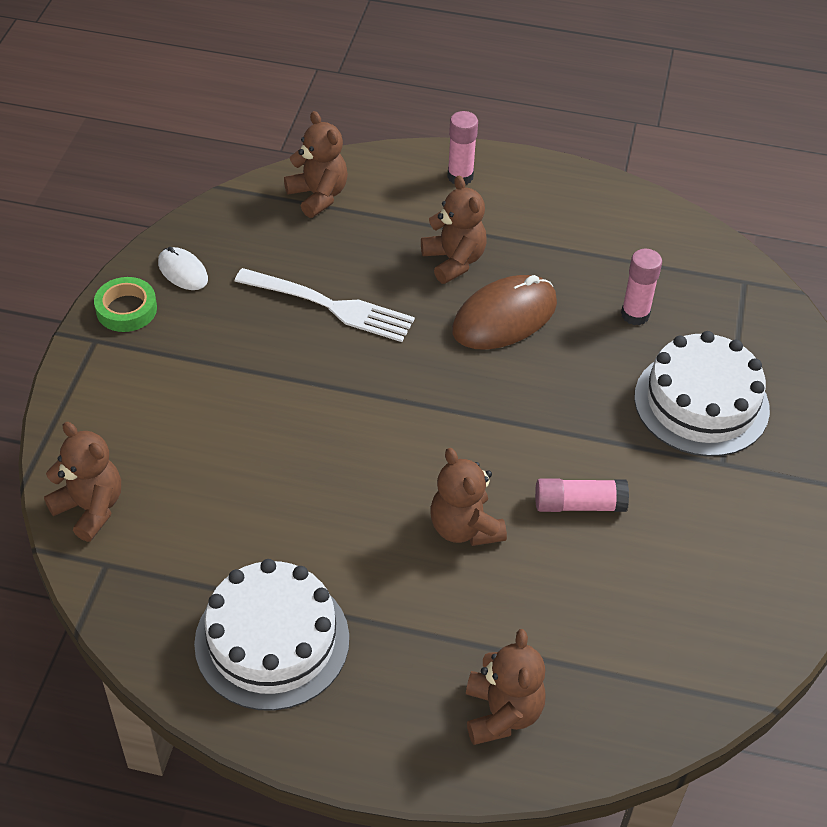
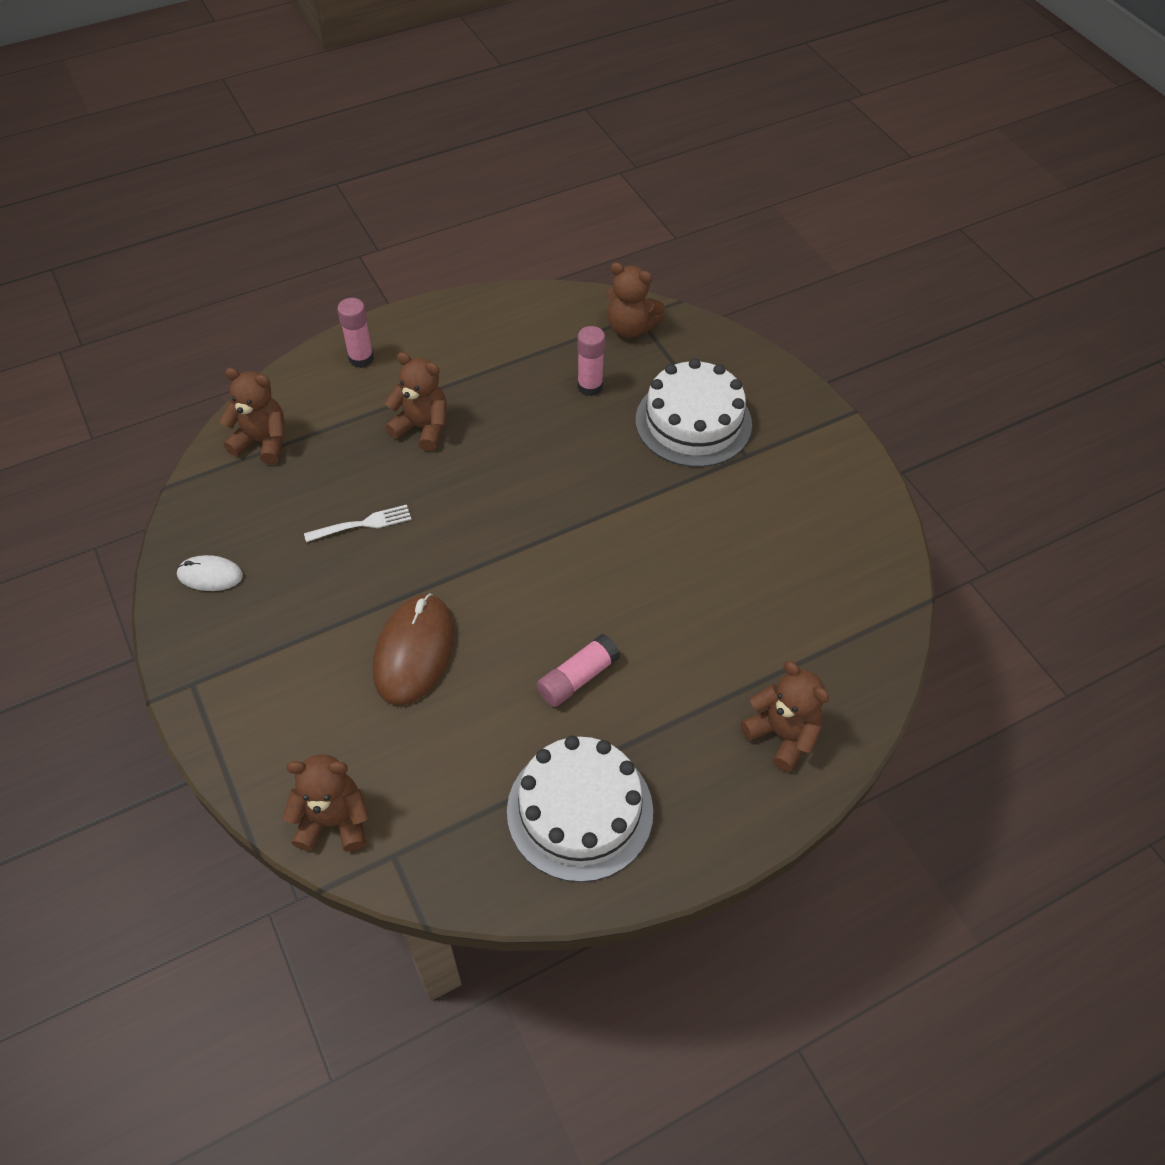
camera: 40 degrees left, 5 degrees up
(126, 309) = (193, 639): green tape -> none
(330, 306) = (362, 524): white fork -> white fork, size x0.58
(464, 528) = (629, 623): brown teddy bear -> brown teddy bear (630, 327)
(504, 317) = (502, 447): brown mouse -> brown mouse (414, 651)
(579, 505) = (687, 550): pink glue stick -> pink glue stick (577, 678)

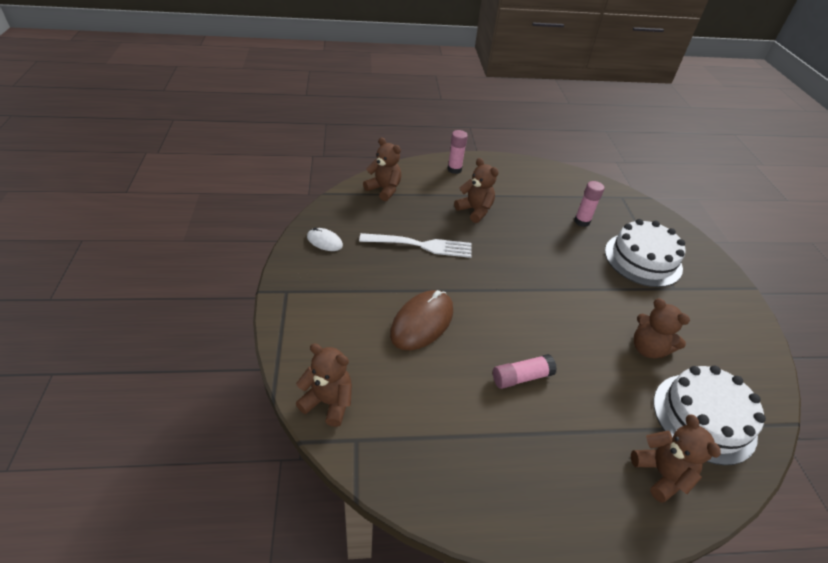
camera: 20 degrees right, 10 degrees down
(362, 524) = (421, 245): white fork -> white fork, size x1.71
(580, 811) = (494, 464): white cake -> white cake (704, 417)
(630, 327) = (616, 201): brown teddy bear -> brown teddy bear (648, 348)

